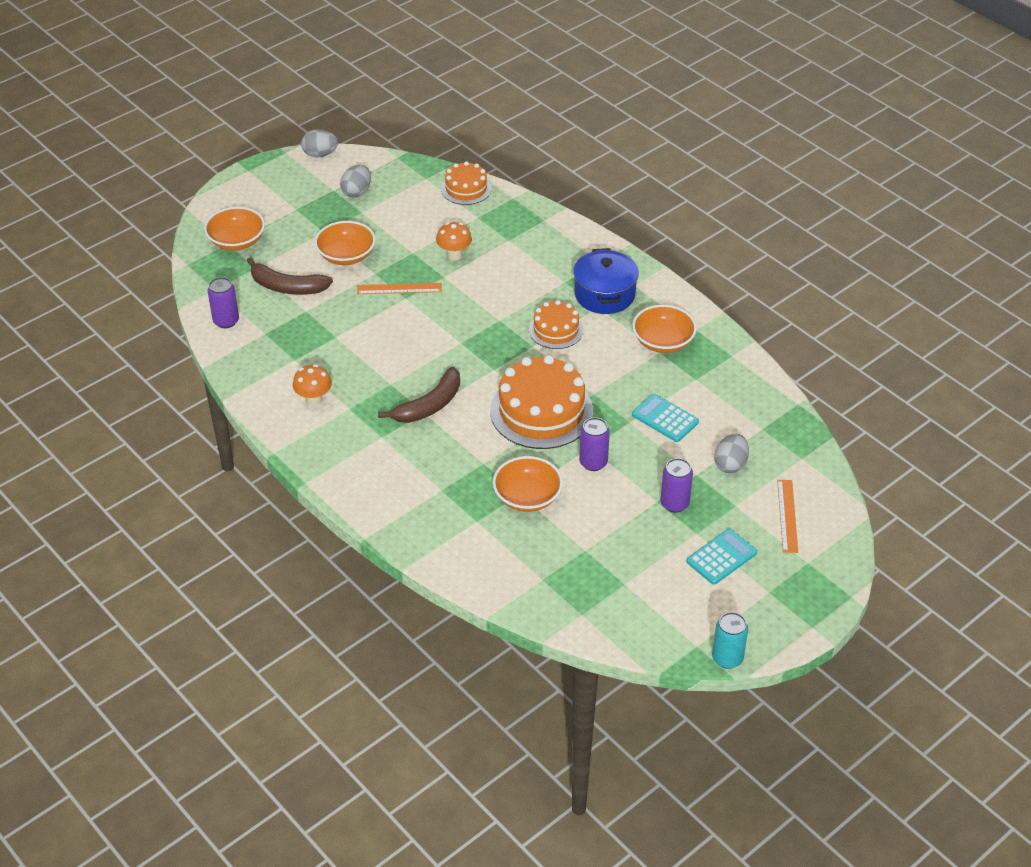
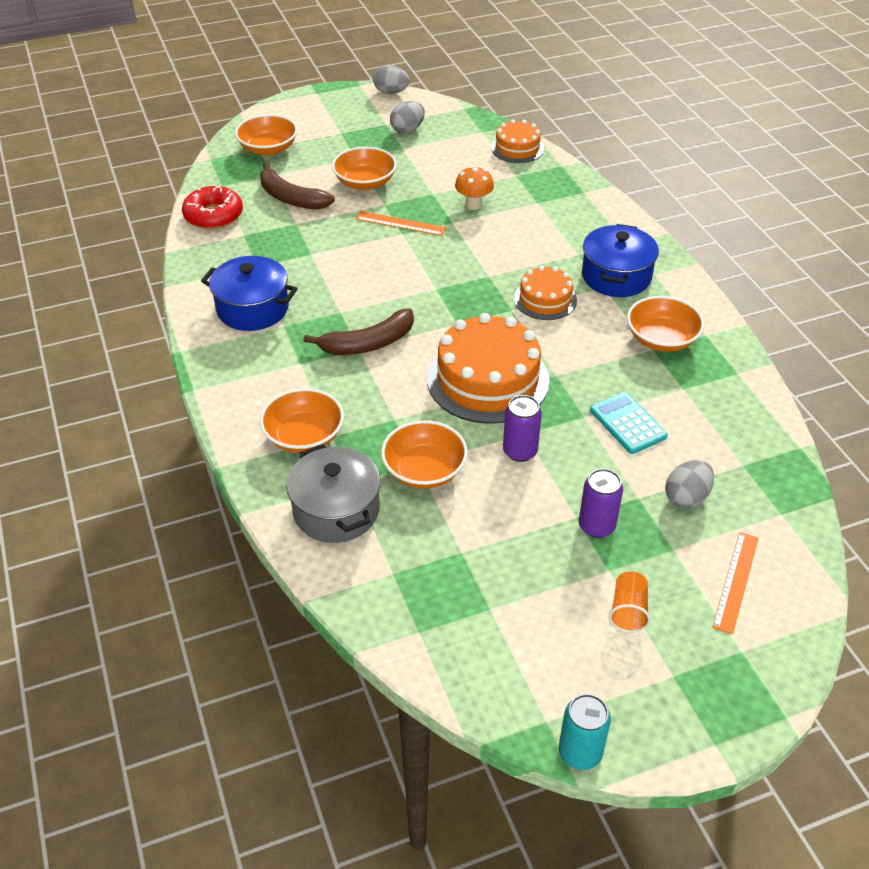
camera: 20 degrees right, 0 degrees up
(226, 321) = (213, 215): purple can -> red donut
(314, 400) = (252, 309): orange mushroom -> blue pot
(419, 496) = (304, 436): none -> orange bowl
(476, 546) = (336, 510): none -> grey pot
(721, 557) = (628, 611): turquoise calculator -> orange cup

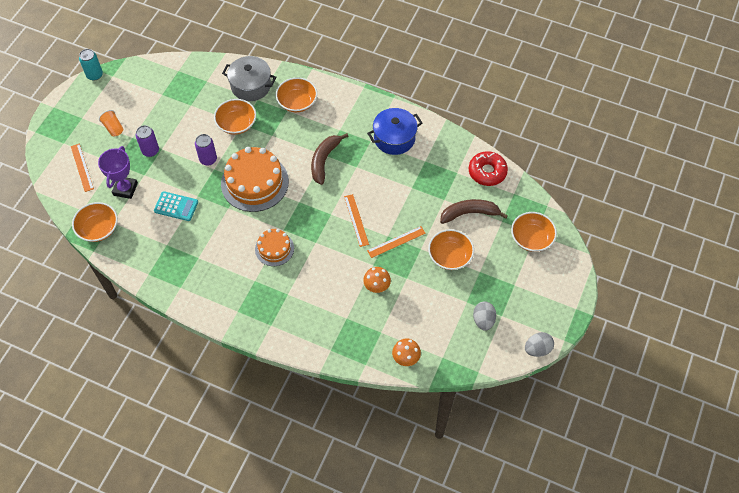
camera: 135 degrees right, 15 degrees up
(415, 266) = (356, 220): none -> orange ruler
(517, 148) = (406, 359): orange cake -> orange mushroom
(616, 276) = (254, 293): blue pot -> none
(661, 339) = (199, 267): orange bowl -> orange bowl (98, 228)
(686, 497) = (125, 189): grey egg -> purple trophy

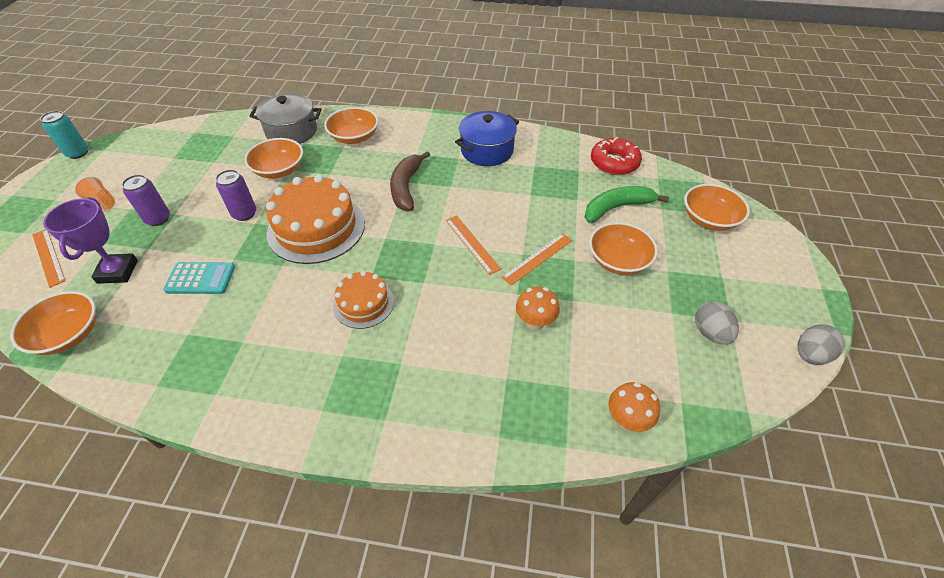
camera: 15 degrees left, 10 degrees down
(469, 213) = (617, 208): brown banana -> green banana

